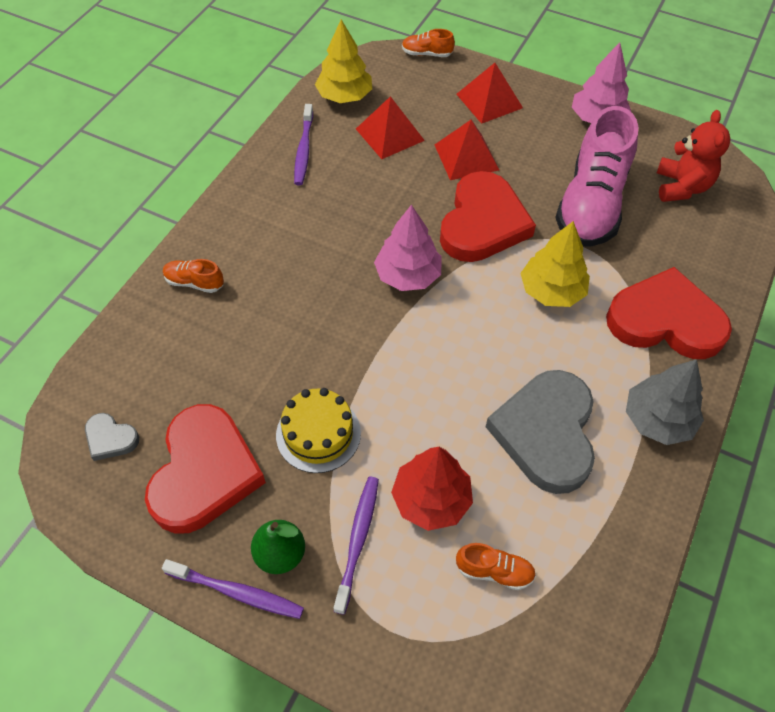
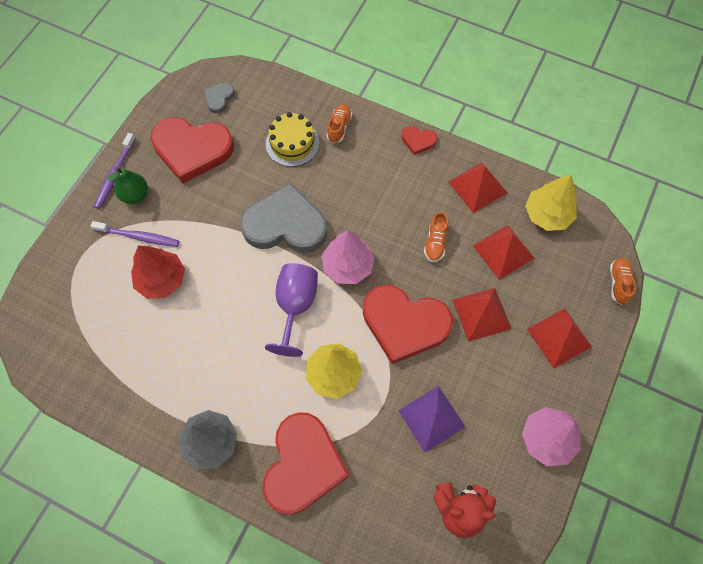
camera: 90 degrees right, 10 degrees up
(230, 200) = (418, 141): none -> red heart
(304, 150) = (477, 187): purple toothbrush -> red pyramid
(318, 434) = (214, 211): yellow cake -> yellow cake (292, 143)
(465, 330) = (295, 306): none -> purple goblet
(494, 571) = (109, 316): orange shoe -> orange shoe (435, 242)
(546, 433) = (205, 358): grey heart -> grey heart (285, 224)
(591, 204) = (431, 418): pink shoe -> purple pyramid

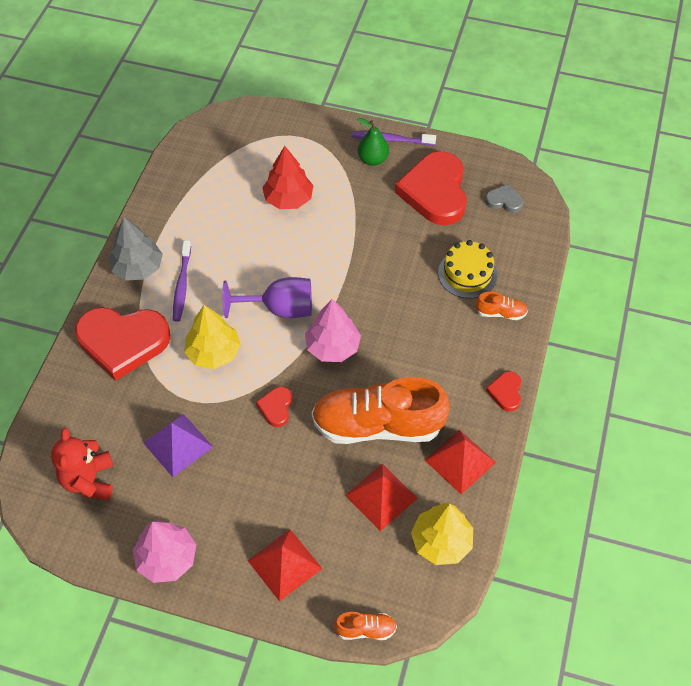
camera: 80 degrees right, 10 degrees down
(138, 237) = (329, 172): purple toothbrush -> purple toothbrush (182, 285)
(285, 224) = (368, 285): grey heart -> none
(404, 324) = (276, 407): red heart -> red heart, size x0.44
(435, 242) = (378, 425): orange shoe -> orange shoe, size x2.41
(481, 314) = (300, 481): red pyramid -> none

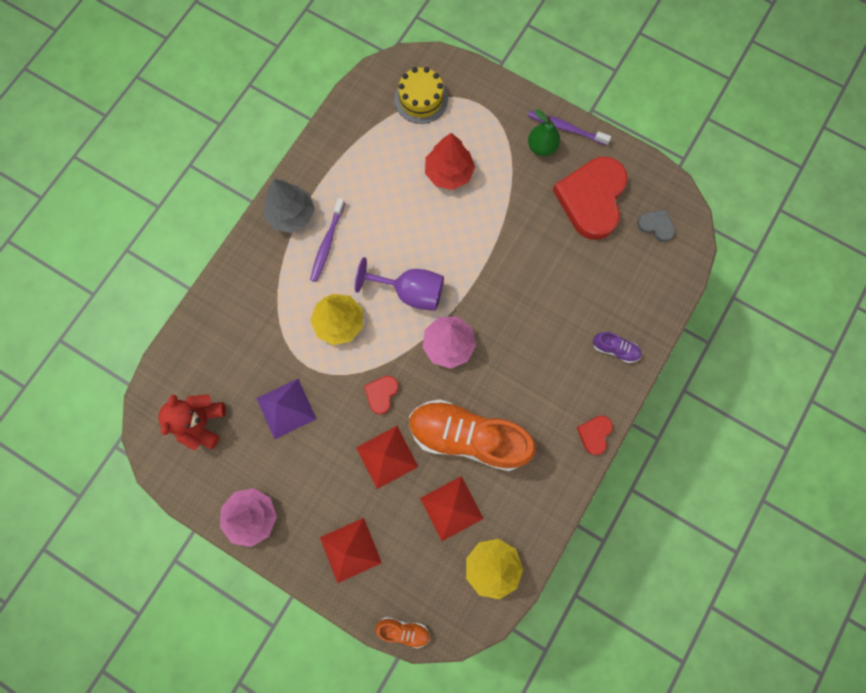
camera: 15 degrees right, 20 degrees up
(123, 342) = (261, 290): red heart -> none
(460, 461) = (531, 492): red pyramid -> red pyramid (387, 457)
(467, 274) = (596, 299): yellow cake -> yellow cake (421, 99)
(500, 313) = (615, 349): orange shoe -> purple shoe

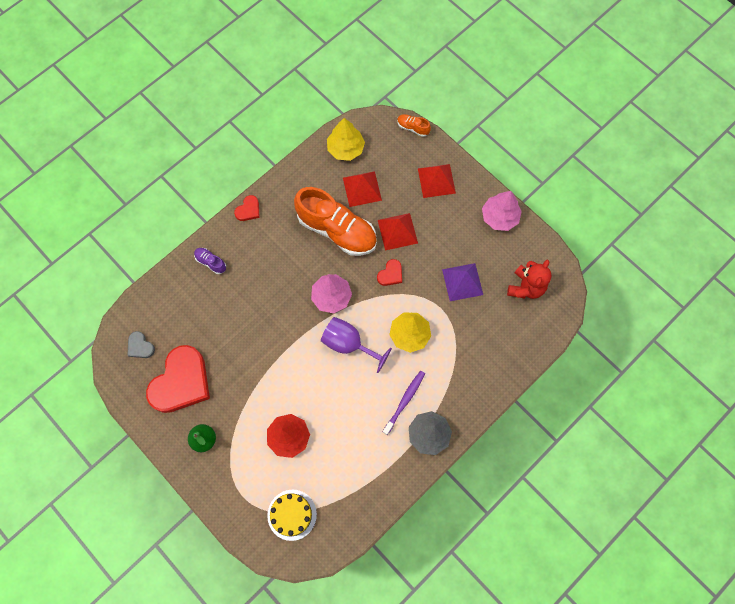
camera: 165 degrees left, 5 degrees down
(565, 128) = (177, 451): purple toothbrush -> none

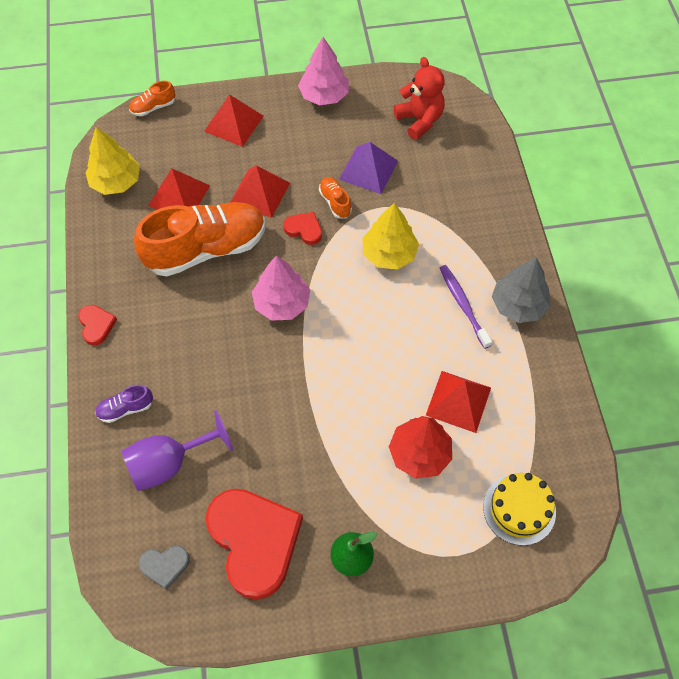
camera: 55 degrees left, 10 degrees down
(337, 438) = (458, 401): none -> red pyramid
(349, 344) = (353, 320): purple goblet -> purple goblet (169, 463)
(390, 274) = (304, 229): red heart -> red heart turned 45 degrees counterclockwise
(423, 278) = (335, 202): none -> orange shoe

